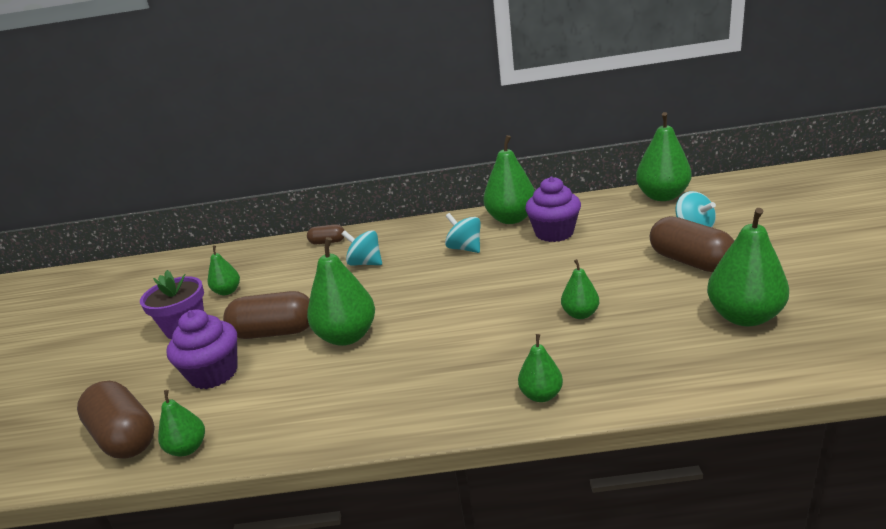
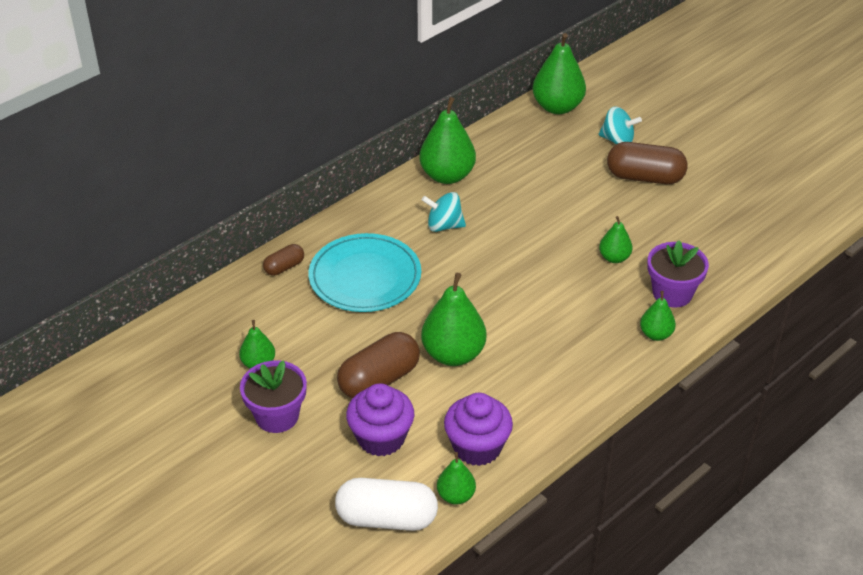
camera: 45 degrees left, 15 degrees up
(124, 437) = (387, 518): brown capsule -> white capsule
(365, 263) = (365, 277): turquoise spinning top -> turquoise plate
(554, 233) = (506, 181): purple cupcake -> purple cupcake (477, 447)
(605, 365) = (672, 293): none -> purple flower pot
(744, 317) = (721, 217): green pear -> none

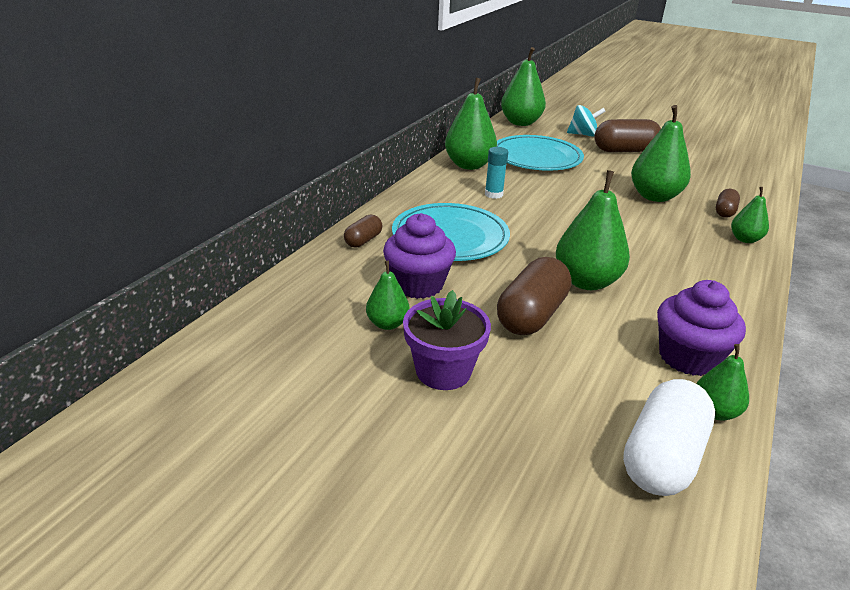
camera: 20 degrees left, 10 degrees down
(381, 438) = (579, 369): purple cupcake -> purple cupcake (418, 285)
(387, 518) = (662, 457): white capsule -> white capsule turned 45 degrees counterclockwise
(444, 226) = (493, 194): turquoise spinning top -> turquoise glue stick
(531, 174) = (536, 157): none -> turquoise plate
(614, 258) = (654, 196): green pear -> green pear, size x1.83
(672, 293) = (724, 212): purple flower pot -> brown capsule

